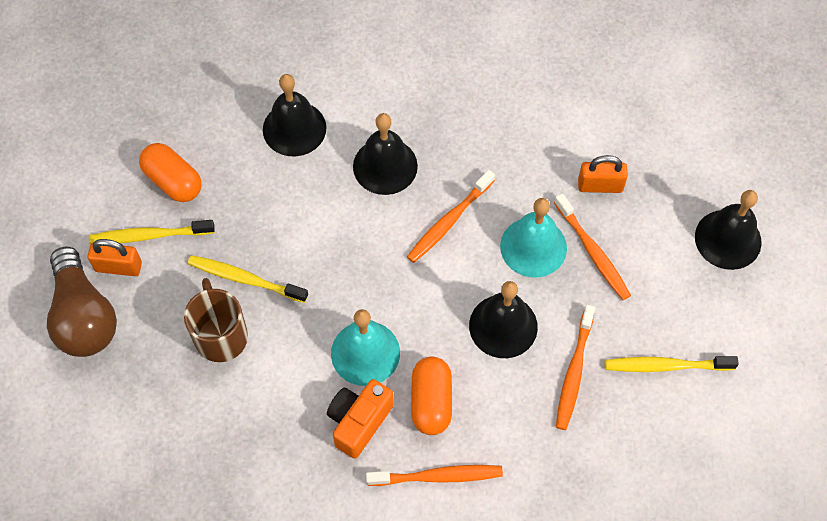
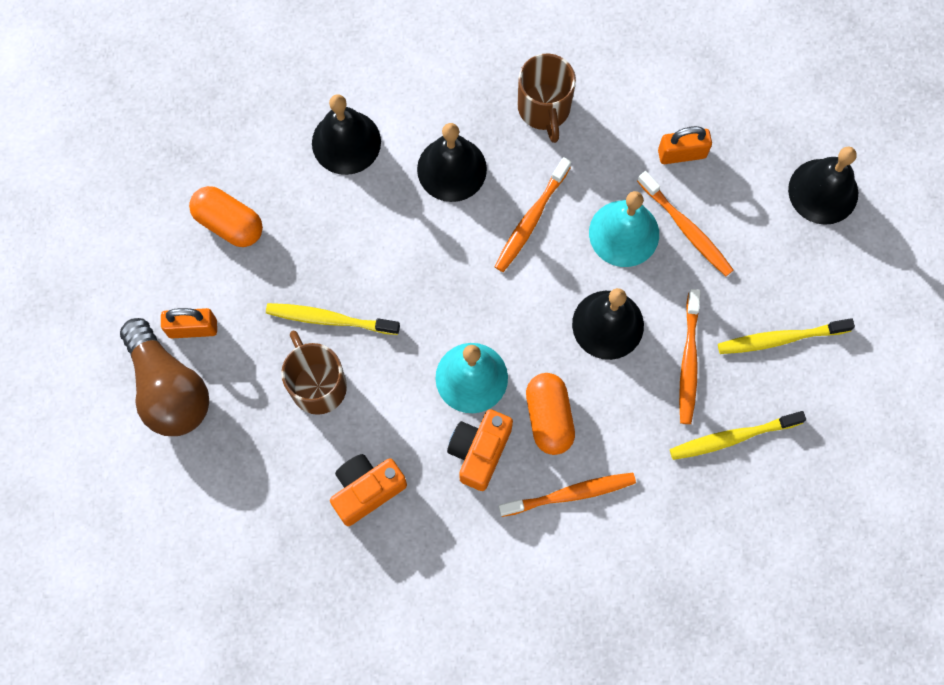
camera: 10 degrees left, 10 degrees up
(149, 235) = (217, 288): yellow toothbrush -> yellow toothbrush (732, 437)
(245, 439) = (366, 490): none -> orange camera
(480, 128) = (544, 109): none -> brown mug

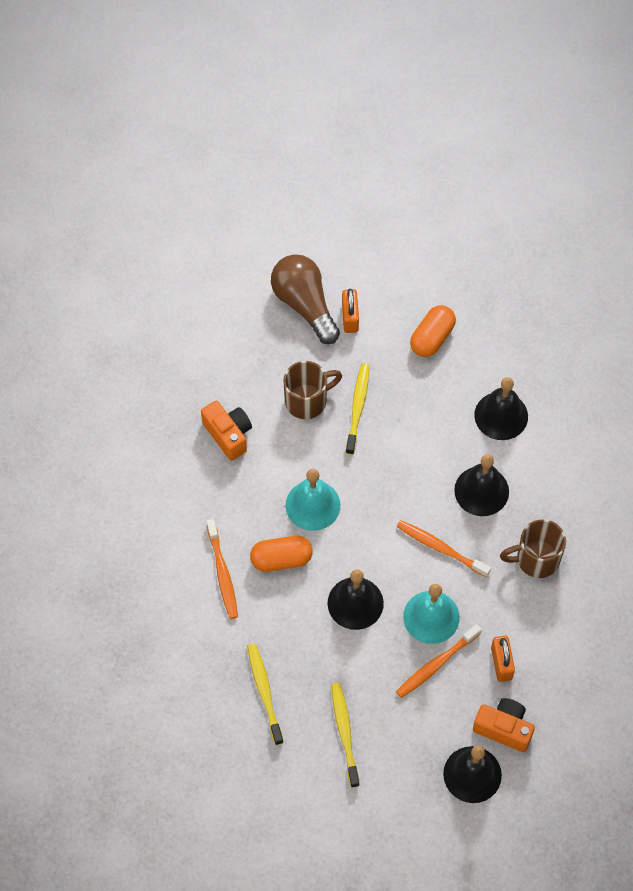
camera: 90 degrees right, 10 degrees down
(169, 389) = (304, 304): brown light bulb -> brown light bulb turned 90 degrees clockwise
(479, 451) = (256, 510): orange camera -> orange camera (503, 728)
(688, 361) = (325, 662): orange toothbrush -> none

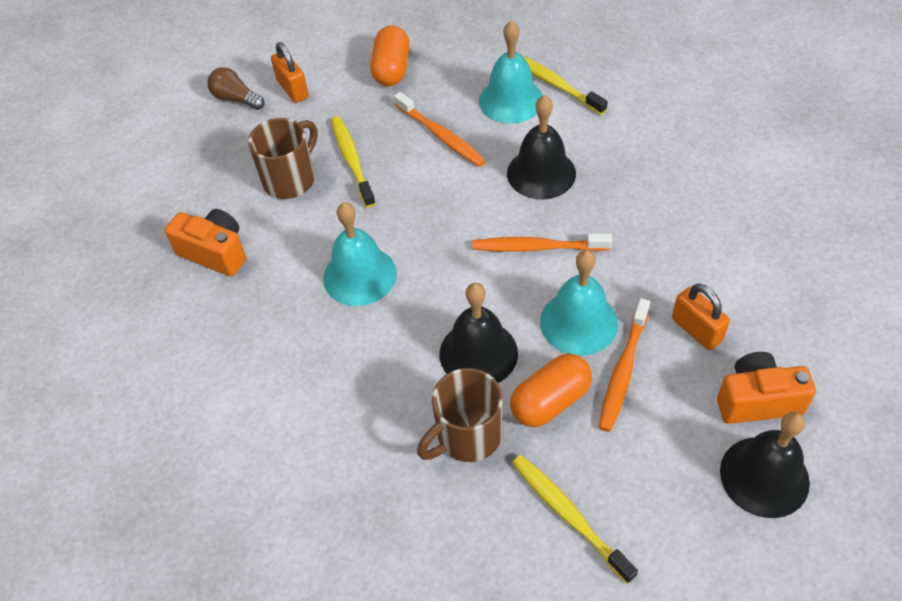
camera: 25 degrees left, 10 degrees down
(222, 573) = (290, 404): orange toothbrush -> orange toothbrush (441, 136)
(264, 692) = (430, 521): yellow toothbrush -> yellow toothbrush (554, 84)
(281, 559) = (356, 350): orange capsule -> orange capsule (550, 401)
(304, 304) = (236, 99): brown light bulb -> brown light bulb, size x0.52
(501, 415) = (511, 100): black bell -> turquoise bell
(536, 559) = (649, 207): brown mug -> brown mug (467, 436)

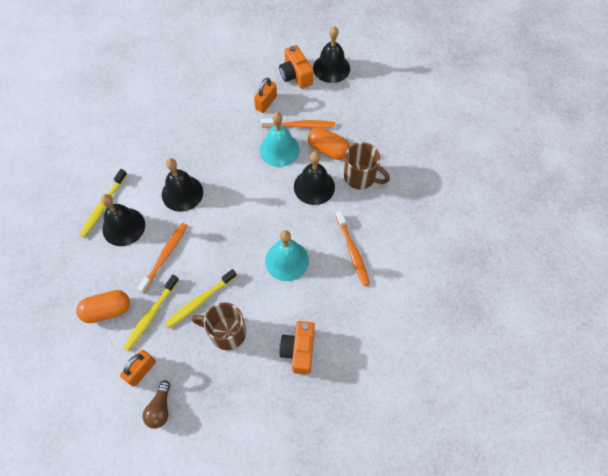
camera: 115 degrees left, 10 degrees up
(511, 100) = (123, 226): turquoise bell -> black bell
(537, 247) = (237, 180): orange toothbrush -> orange toothbrush (352, 251)
(569, 515) = (380, 128): yellow toothbrush -> yellow toothbrush (151, 315)

